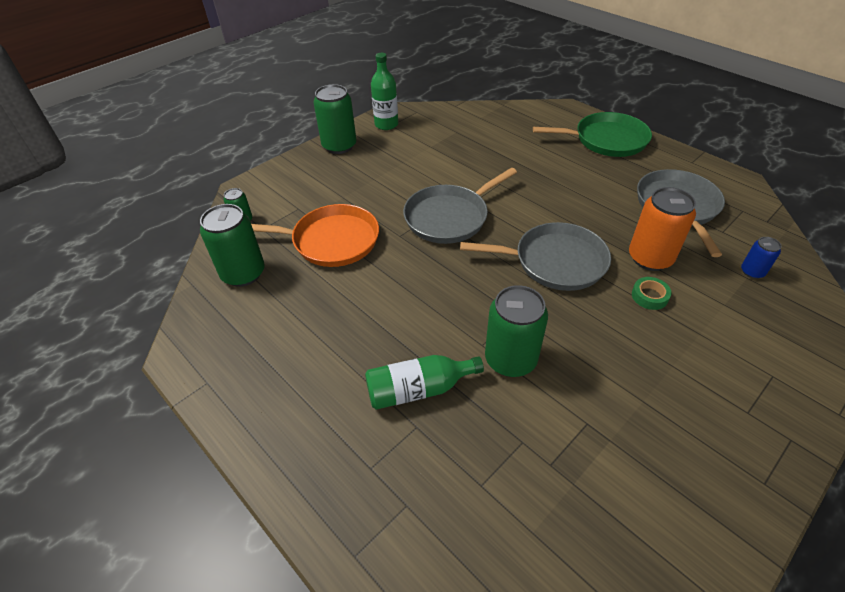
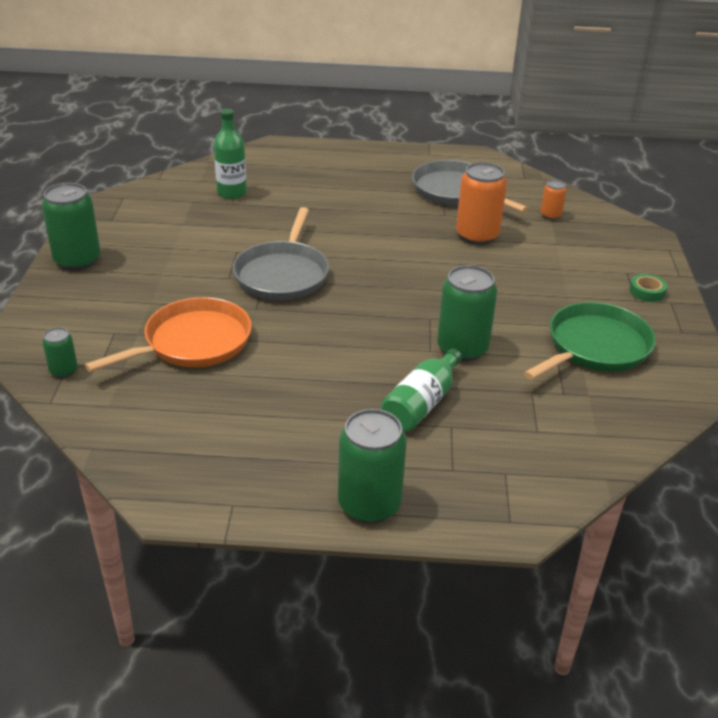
camera: 45 degrees left, 10 degrees down
(243, 273) = (137, 411): green can -> green can (369, 504)
(386, 124) = (104, 221): green bottle -> green bottle (232, 193)
(554, 262) = (413, 269): grey pan -> none
(606, 140) = (342, 160): green pan -> green pan (594, 347)
(649, 296) = (505, 261): green tape -> green tape (647, 292)
(752, 272) = (550, 215): blue can -> orange can

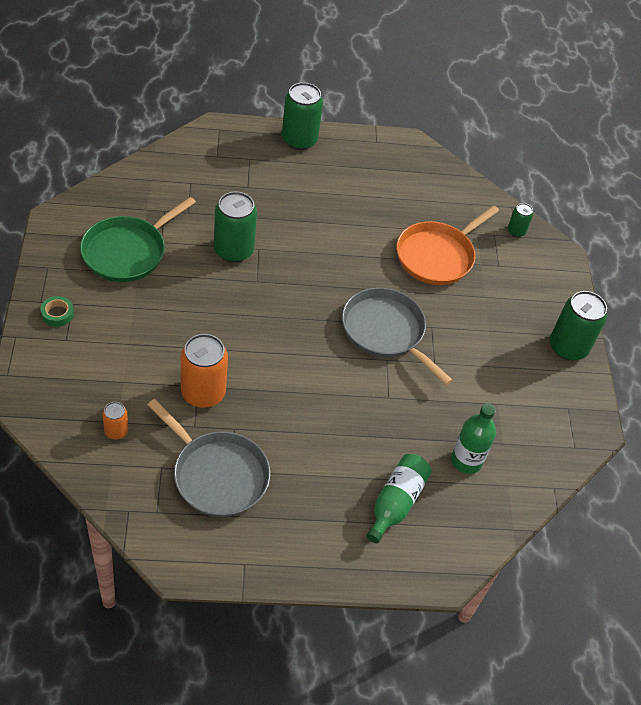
camera: 170 degrees right, 15 degrees up
(283, 274) = (386, 332): grey pan -> grey pan turned 45 degrees counterclockwise
(421, 404) = (267, 203): green bottle -> green bottle (396, 503)

